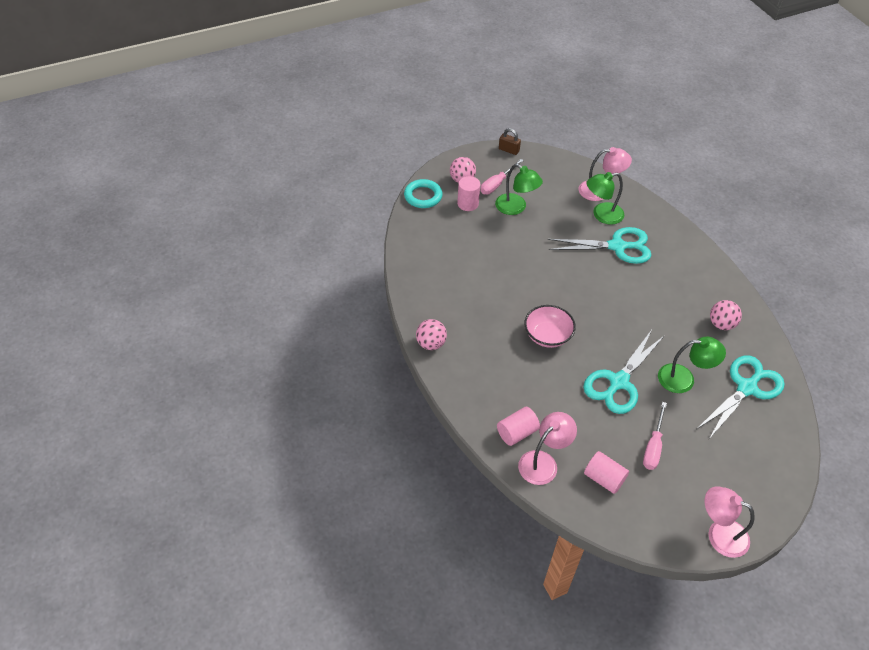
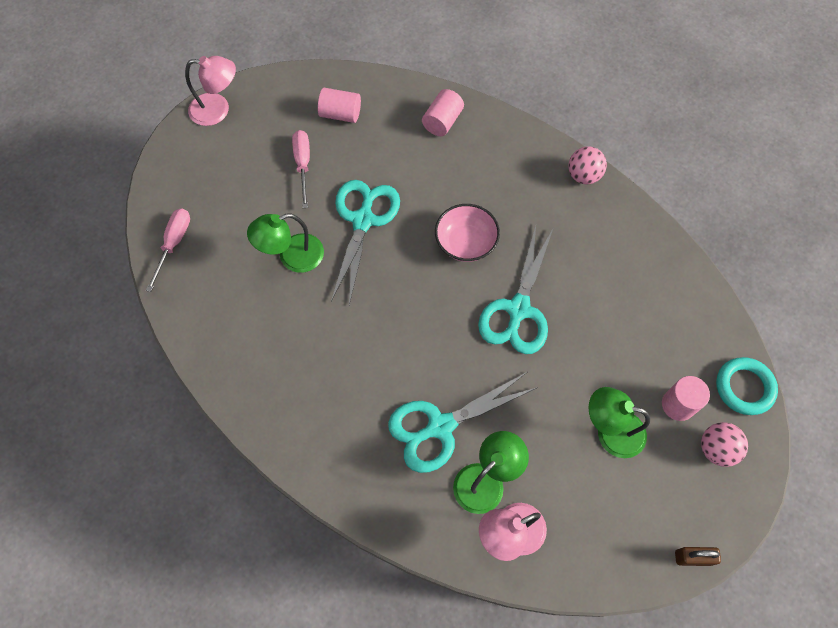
camera: 155 degrees right, 15 degrees up
(497, 184) = (664, 467): pink screwdriver -> pink screwdriver (174, 244)
(543, 462) = (403, 105): pink lamp -> none
(721, 324) = (265, 356): pink ball -> none
(746, 388) = (217, 277): turquoise scissors -> turquoise scissors (518, 309)

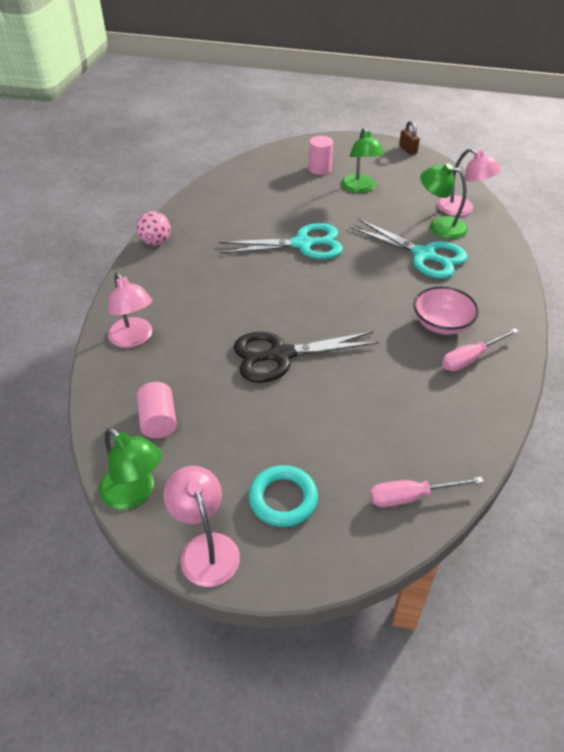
camera: 115 degrees left, 20 degrees down
(292, 257) = (353, 390): green lamp -> green lamp (135, 493)
(303, 165) = (243, 426): pink screwdriver -> pink screwdriver (470, 358)
(363, 220) = (281, 355): turquoise scissors -> black scissors
(442, 121) = (134, 339): pink cylinder -> pink lamp
(465, 243) = (262, 286): pink bowl -> pink bowl (441, 324)
(716, 449) = (337, 152): pink ball -> none
(744, 387) = (288, 150): turquoise ring -> turquoise ring (283, 499)

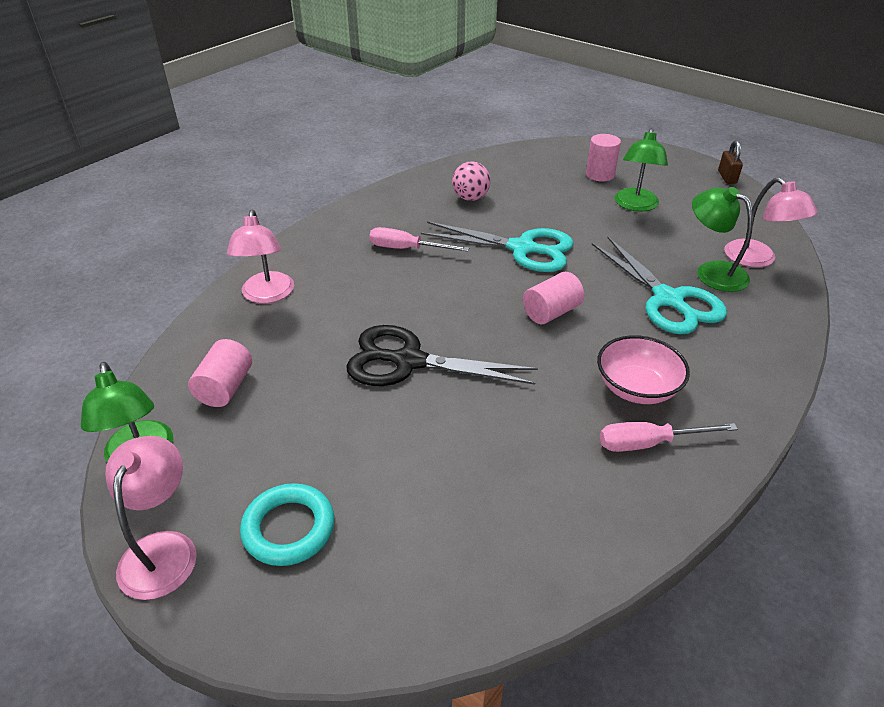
camera: 25 degrees right, 5 degrees down
(156, 242) = (363, 206): pink ball -> pink ball (470, 198)
(354, 288) = (551, 312): none -> pink cylinder
(411, 496) = (446, 592): pink screwdriver -> pink screwdriver (406, 249)

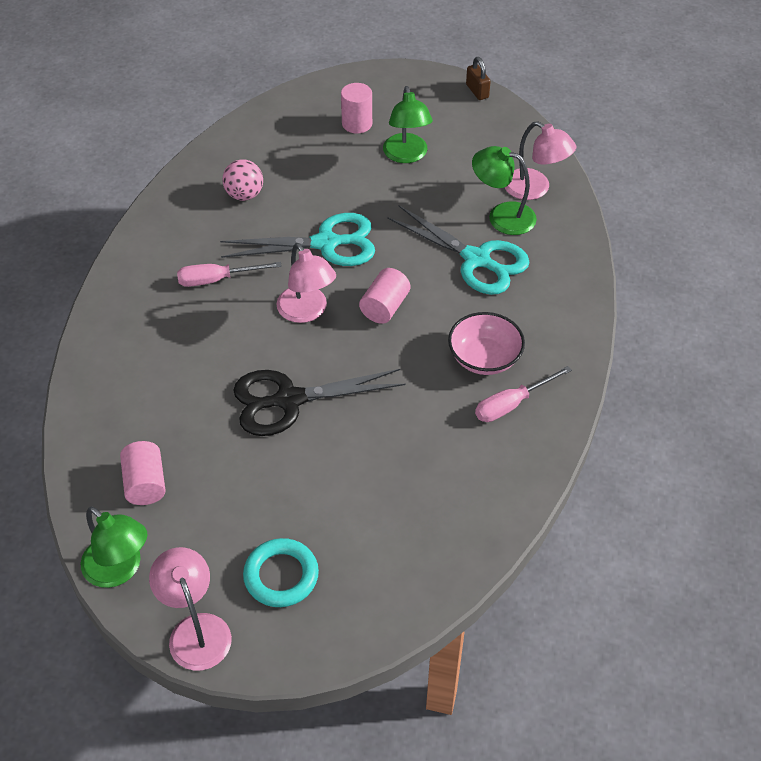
camera: 25 degrees left, 10 degrees up
(267, 295) = (116, 378): pink lamp -> pink lamp (307, 312)

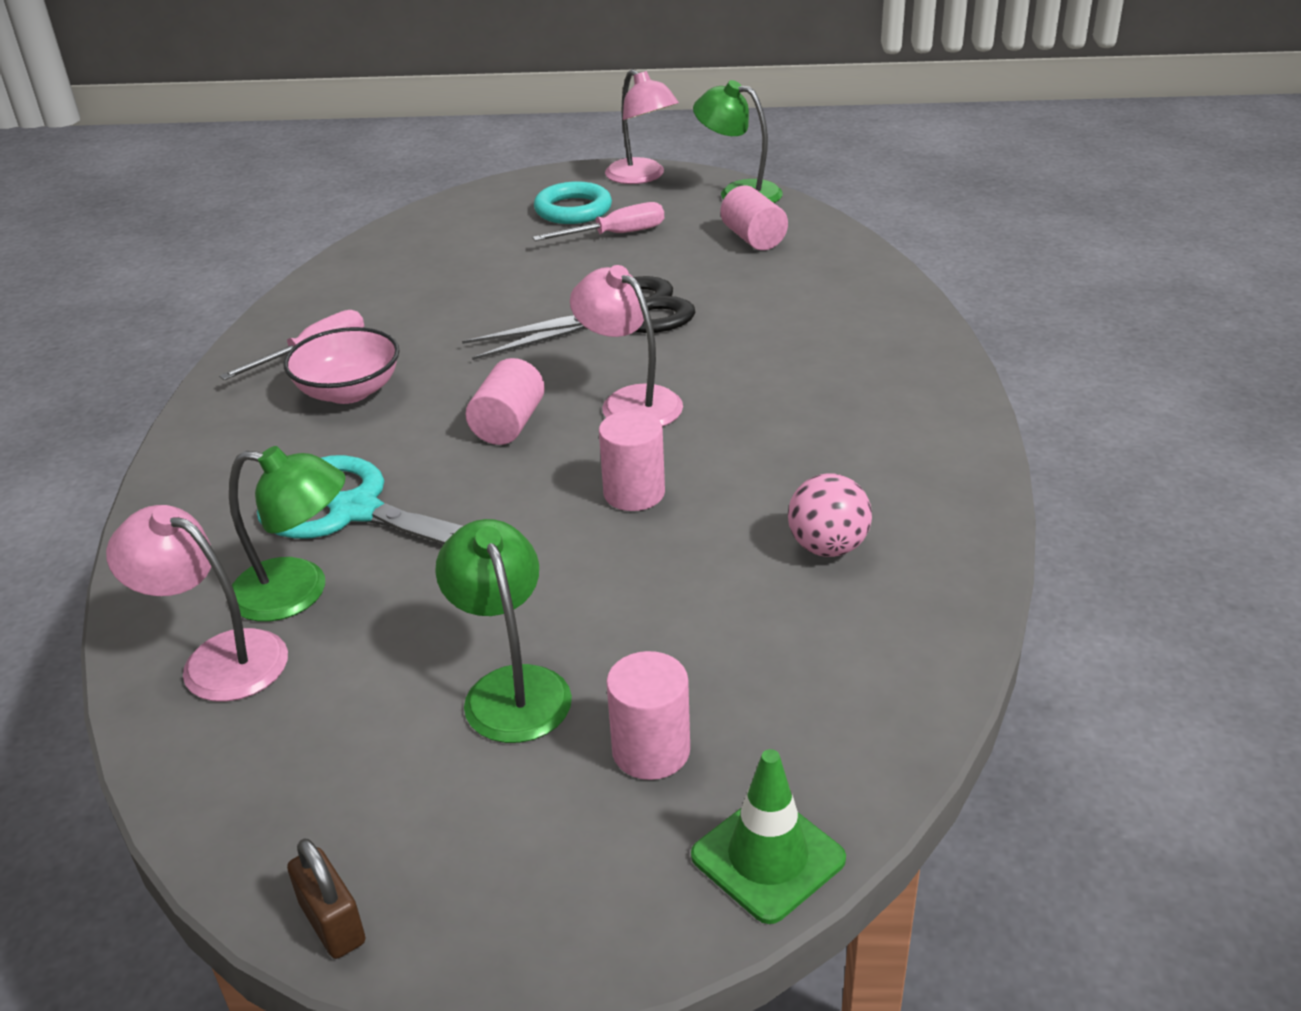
camera: 170 degrees right, 15 degrees down
(217, 279) = (793, 417): pink screwdriver -> pink screwdriver (616, 235)
(326, 243) = (634, 493): turquoise scissors -> pink cylinder
(328, 86) = (768, 857): none -> green traffic cone

